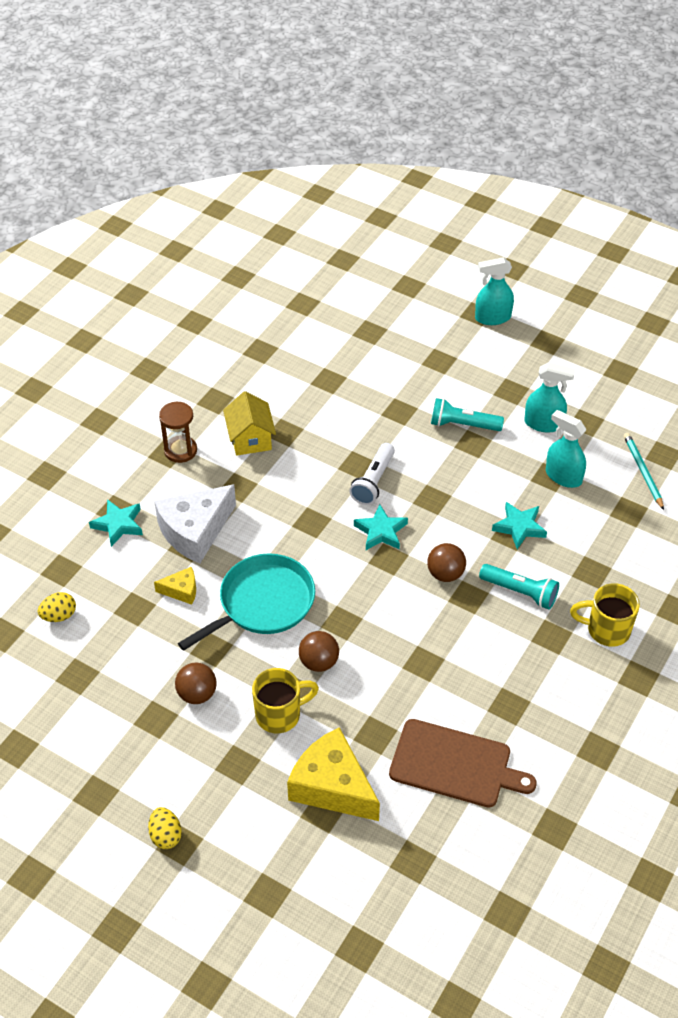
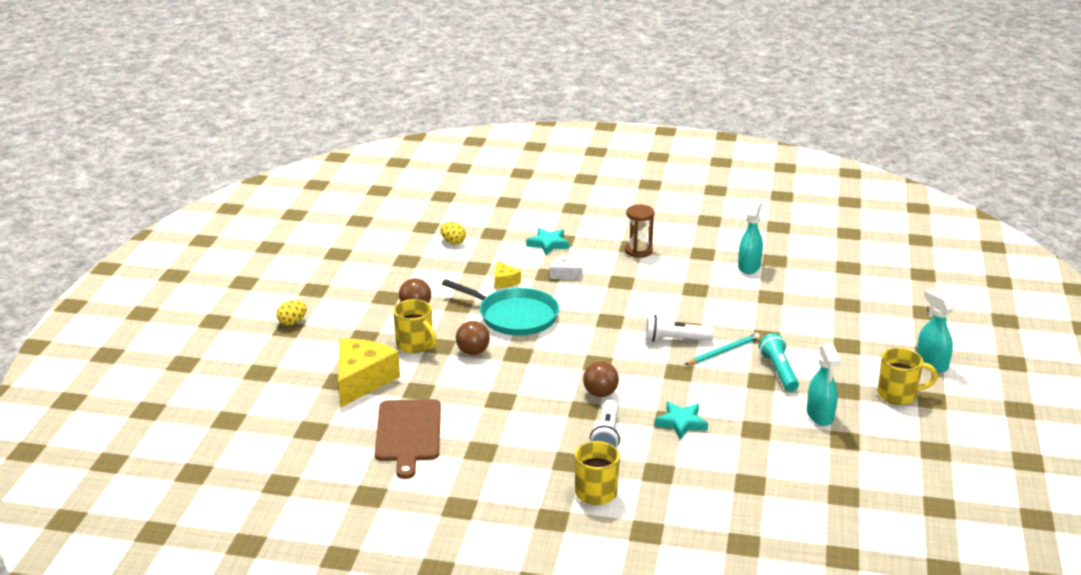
camera: 70 degrees right, 20 degrees down
(195, 531) = (564, 274): white cheese -> white cheese, size x0.49
(250, 439) = (675, 276): yellow house -> none
(381, 531) = (623, 354): turquoise star -> none
(520, 592) = (607, 436): turquoise flashlight -> white flashlight
(532, 359) = (899, 395): none -> yellow mug
(563, 476) = (762, 437): turquoise spray bottle -> turquoise spray bottle (749, 266)
(642, 471) = (809, 484): turquoise pencil -> turquoise pencil (723, 351)

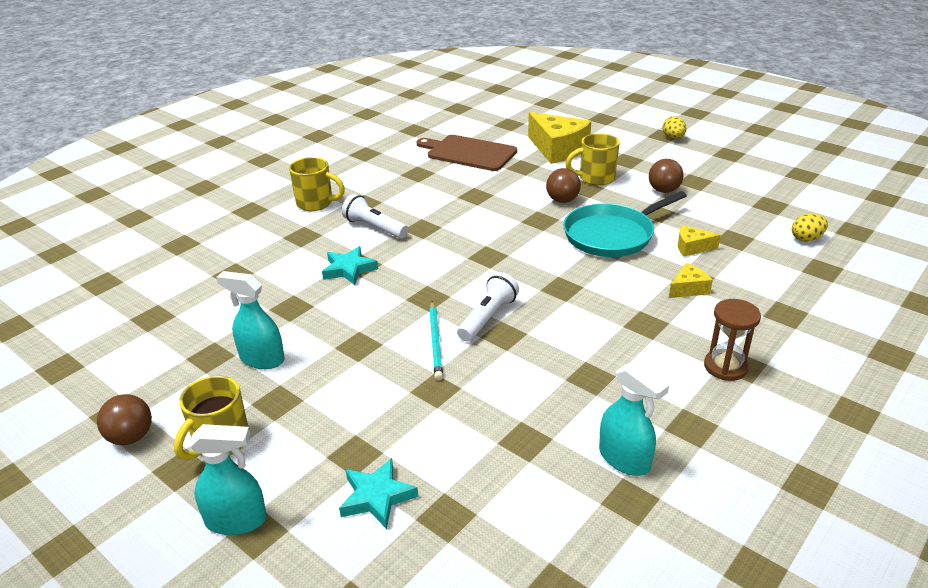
camera: 120 degrees right, 5 degrees up
(548, 244) = (777, 300): turquoise star -> turquoise star (377, 497)
(564, 274) = (688, 289): white cheese -> yellow cheese
(600, 393) = (436, 242): brown ball -> brown ball (131, 437)
(779, 371) = (361, 366): turquoise flashlight -> none

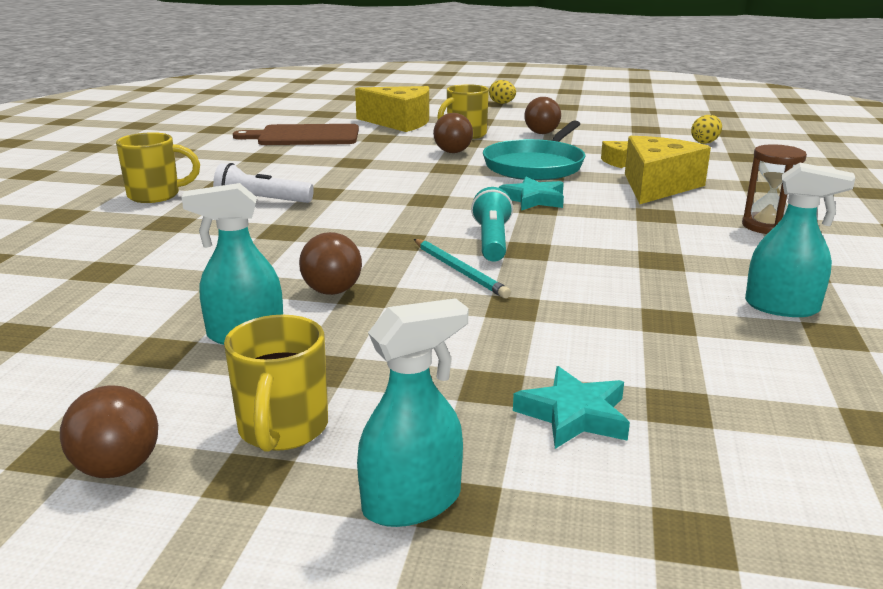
camera: 30 degrees left, 10 degrees down
(340, 336) = (332, 291): none -> brown ball
(349, 269) = (271, 237): turquoise star -> turquoise star (534, 199)
(488, 317) = (492, 241): white flashlight -> turquoise flashlight
(688, 289) = (657, 186): yellow cheese -> yellow cheese, size x2.06

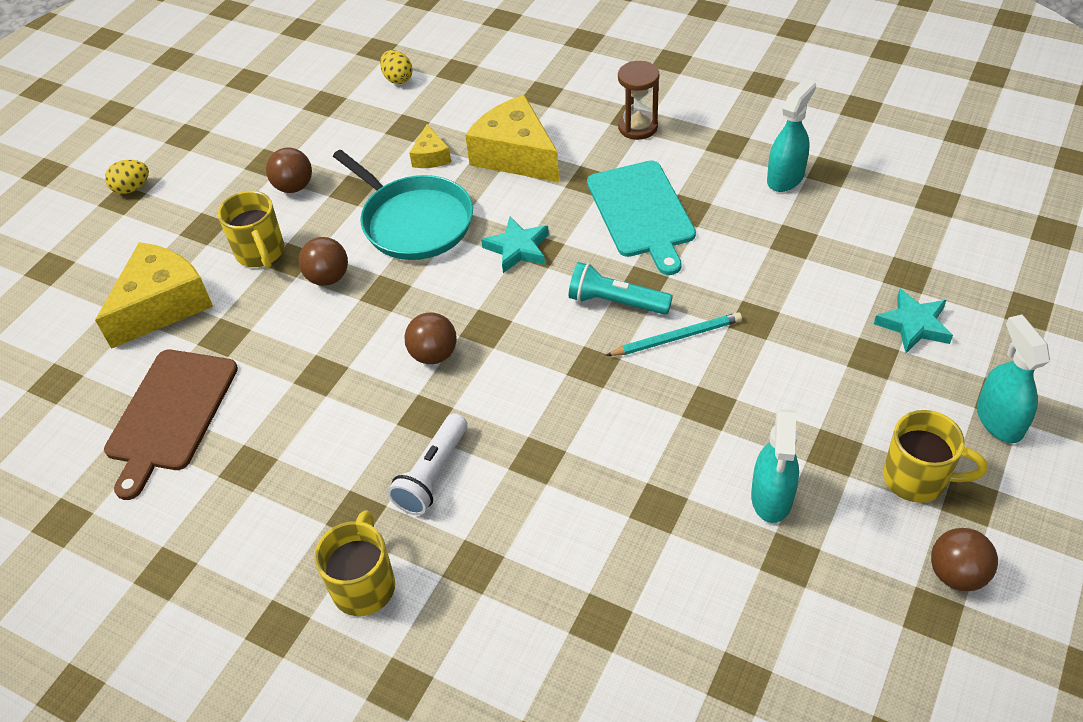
camera: 70 degrees left, 25 degrees up
(332, 291) = (698, 431): brown ball -> brown ball (434, 354)
(632, 240) = (642, 212): none -> turquoise cutting board

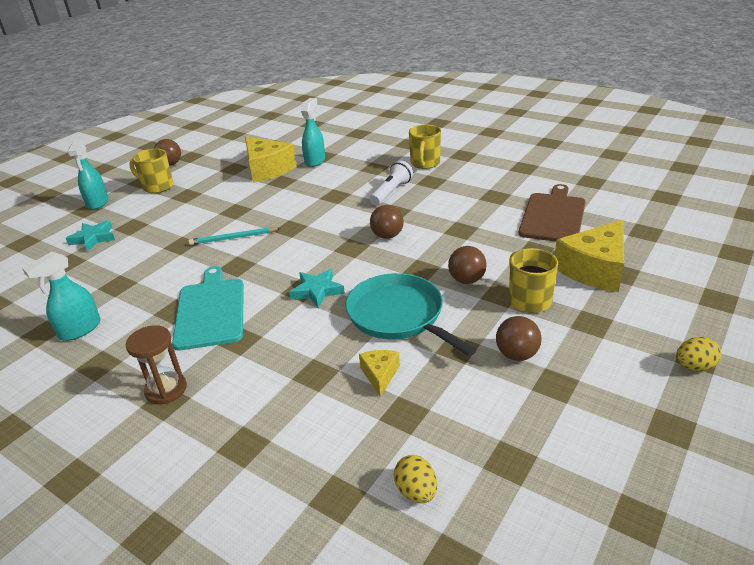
camera: 175 degrees left, 15 degrees down
(515, 155) = (296, 369): yellow cheese -> yellow cheese (267, 169)
(616, 302) = (261, 256): turquoise flashlight -> none
(772, 497) = (228, 183): turquoise spray bottle -> turquoise spray bottle (315, 161)

